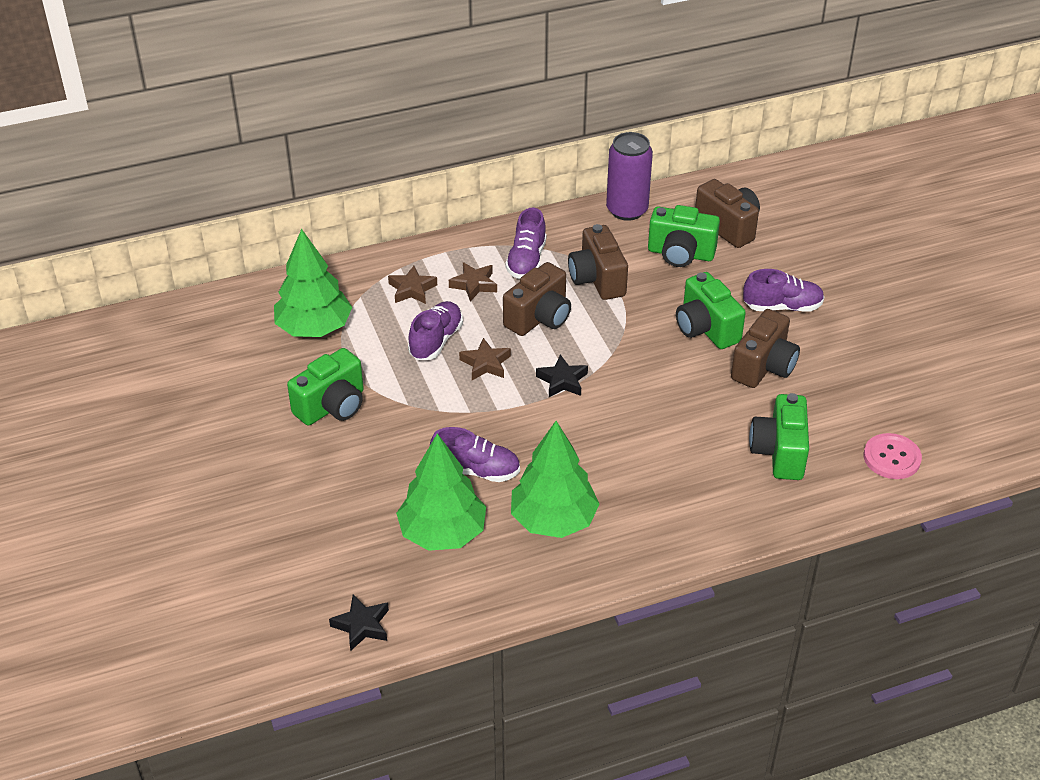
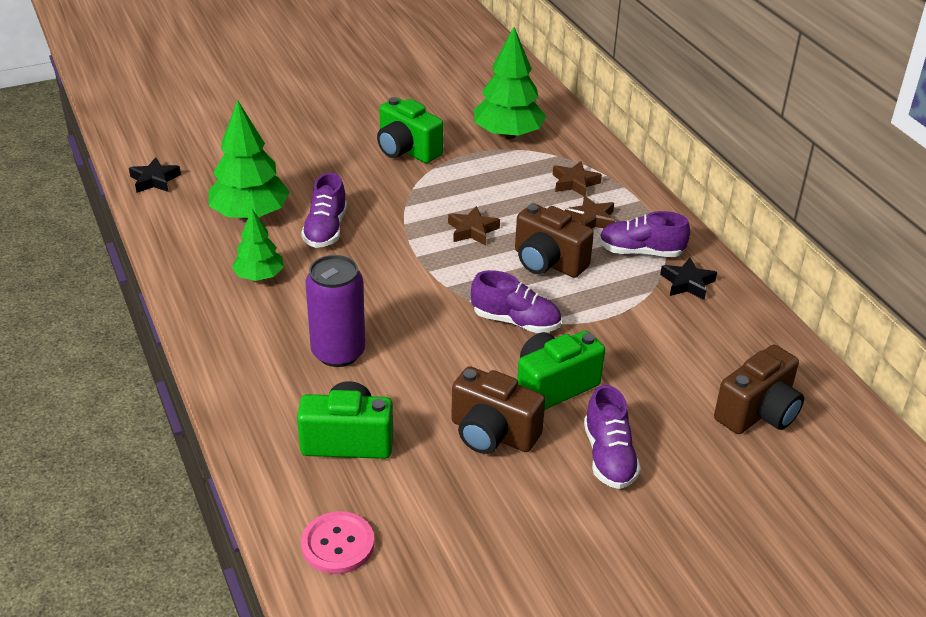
camera: 85 degrees right, 5 degrees down
(436, 341) = (501, 200): purple shoe -> purple shoe (516, 321)
(553, 520) = (259, 276): green tree -> green tree, size x0.60
(562, 381) = (452, 279): black star -> black star (687, 283)
(597, 279) = (622, 302): brown camera -> none
(627, 210) = (759, 325): purple can -> purple can (338, 352)
(680, 254) = (688, 368): green camera -> none

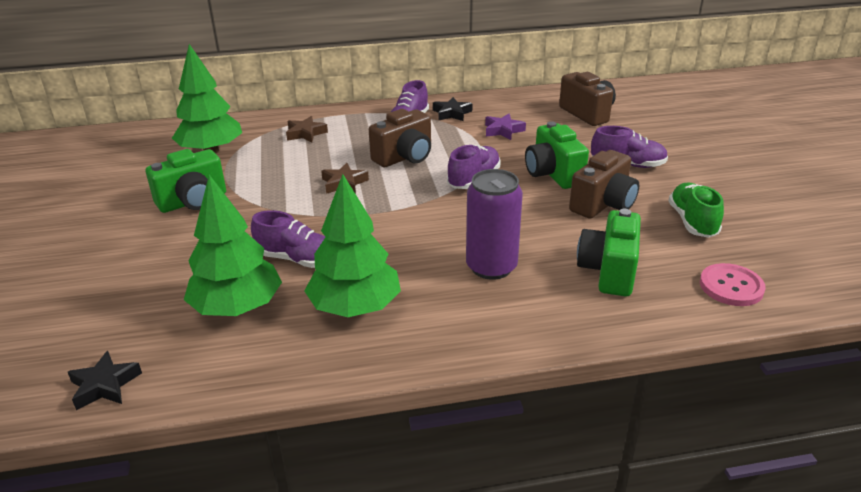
camera: 75 degrees left, 5 degrees down
(259, 276) = (355, 307): green tree -> green tree, size x1.68
(475, 517) = (692, 222): none -> green shoe
(591, 219) = (358, 134): brown star -> none
(658, 333) = (503, 130): none -> purple star

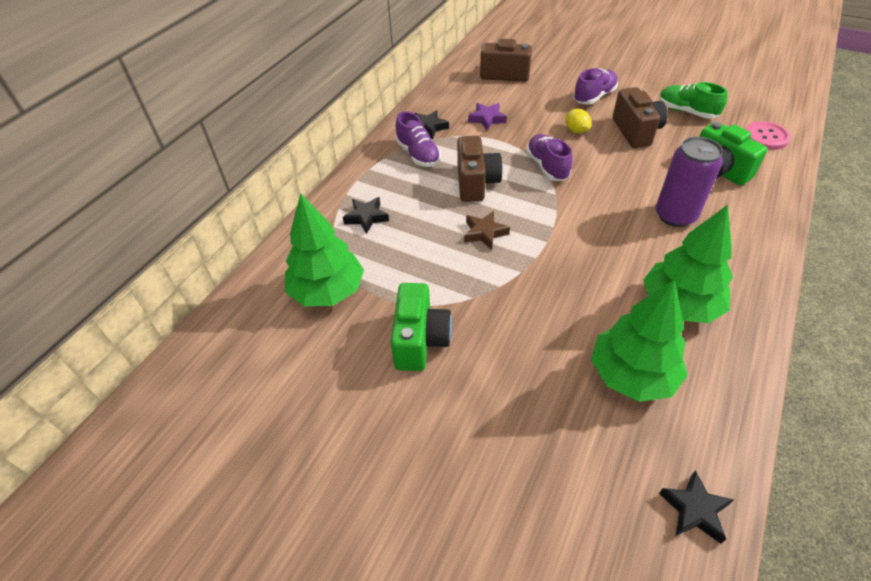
camera: 50 degrees left, 15 degrees up
(297, 259) = (585, 309): purple shoe -> none
(305, 133) = (366, 217): brown star -> black star
(553, 174) = (576, 130): green camera -> yellow lemon

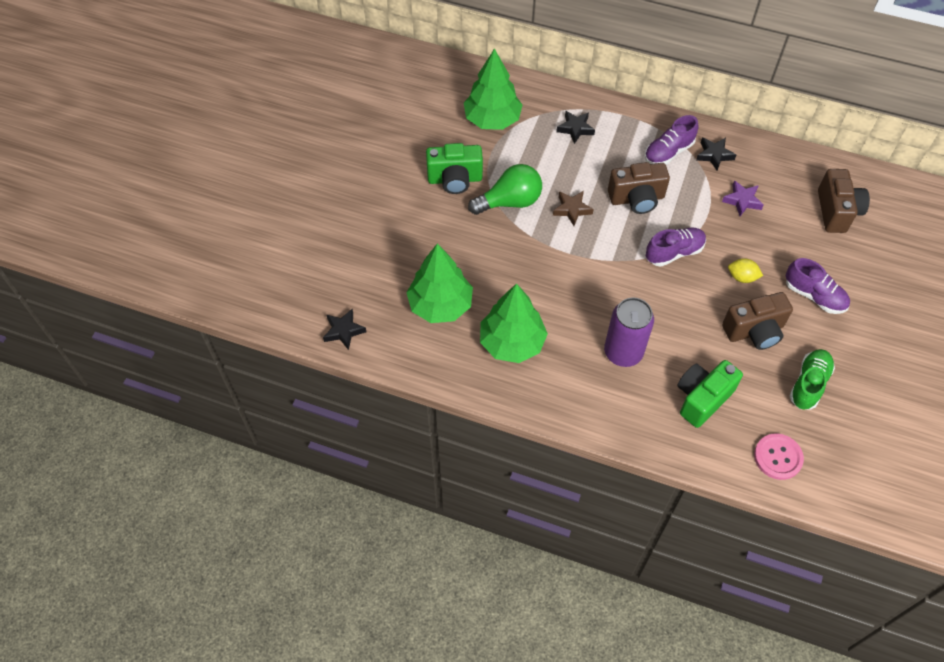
camera: 80 degrees right, 10 degrees up
(466, 286) = (510, 202): none -> green light bulb
(576, 130) = (742, 277): yellow lemon -> yellow lemon turned 60 degrees clockwise

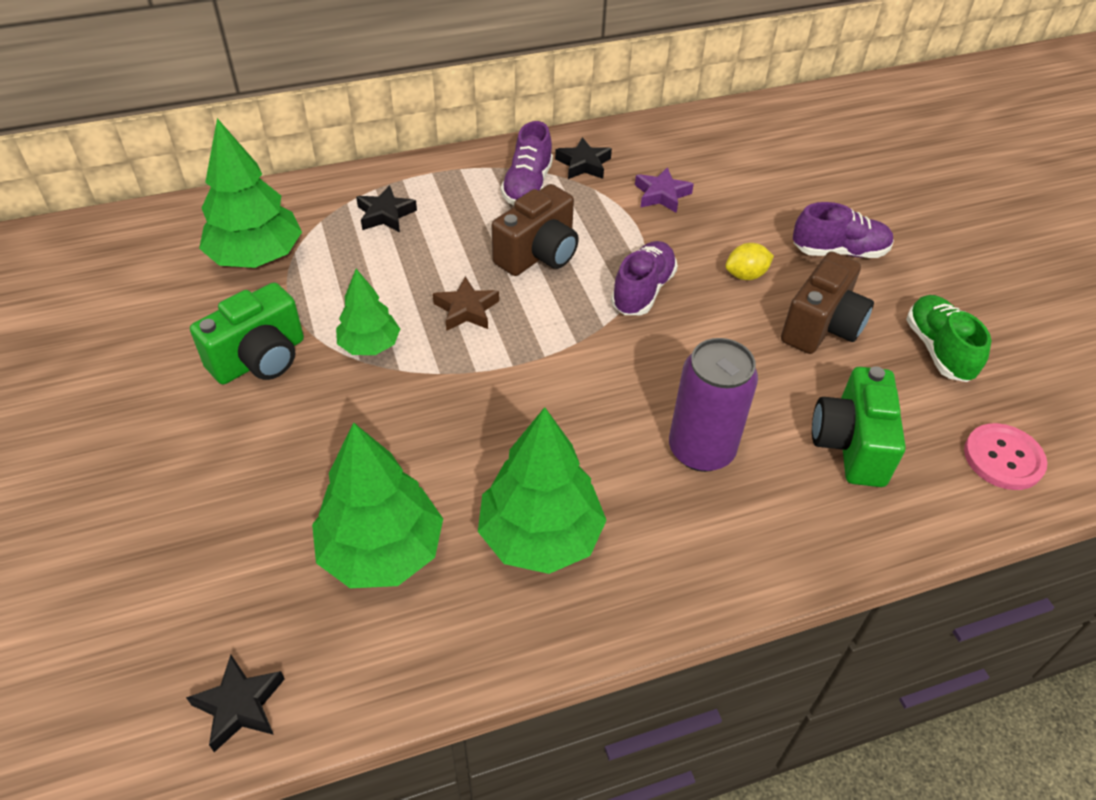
camera: 40 degrees left, 10 degrees down
(510, 202) = (370, 345): green light bulb -> green tree
(836, 211) = (768, 156): brown camera -> none

